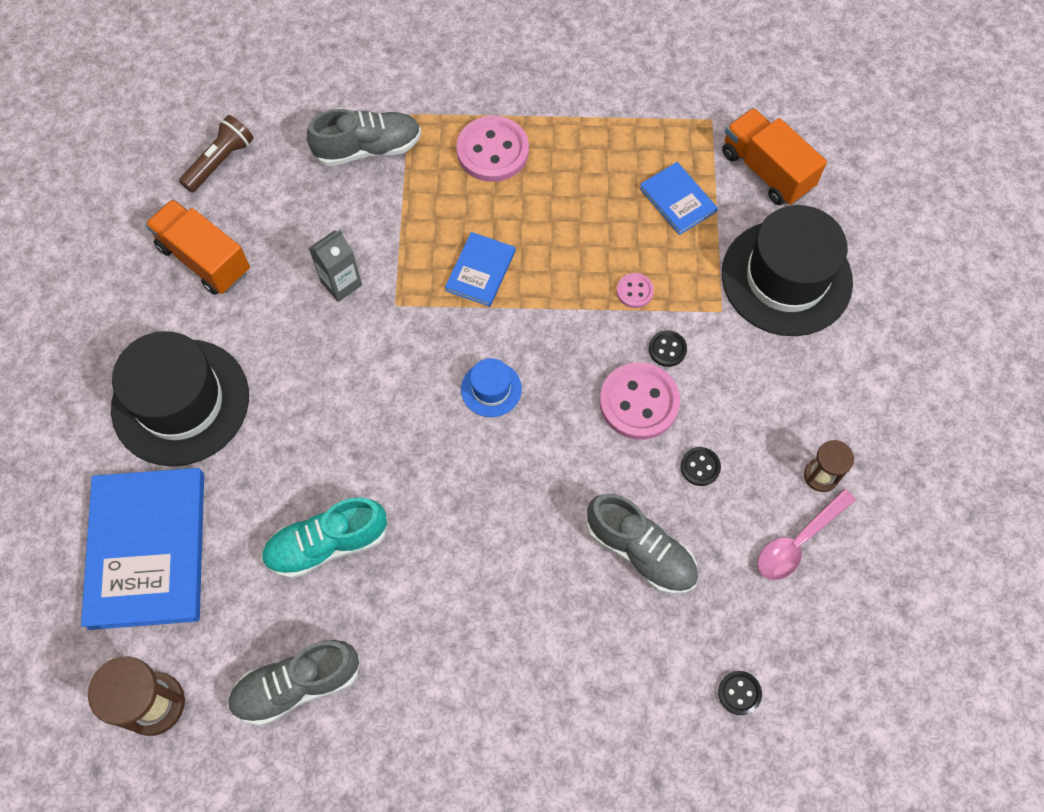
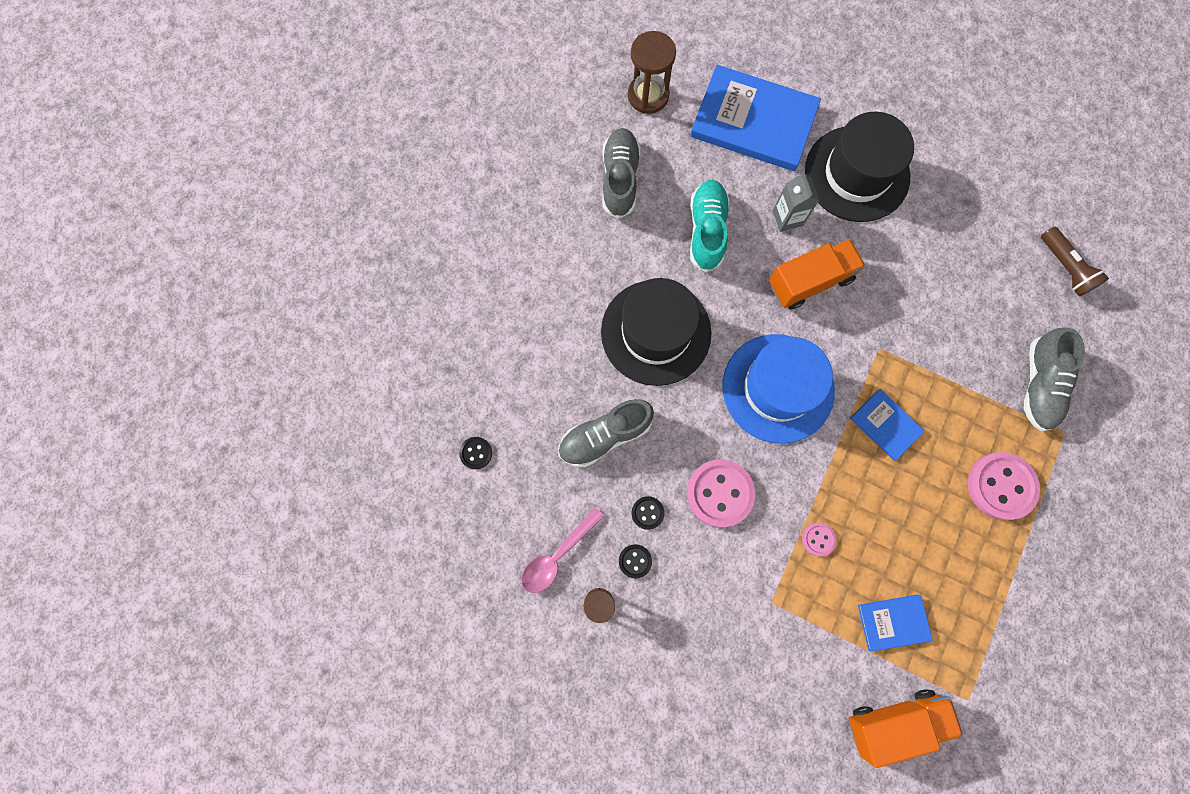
camera: 115 degrees right, 10 degrees up
(204, 259) = (974, 227): orange truck -> orange truck (810, 281)
(341, 283) = (914, 316): grey carton -> grey carton (787, 218)
(491, 389) = (778, 388): blue hat -> blue hat, size x2.24
(667, 349) = (755, 539): black button -> black button (635, 561)
(786, 278) = (780, 676): black hat -> black hat (656, 332)
(798, 541) = (557, 555): pink spoon -> pink spoon turned 120 degrees counterclockwise

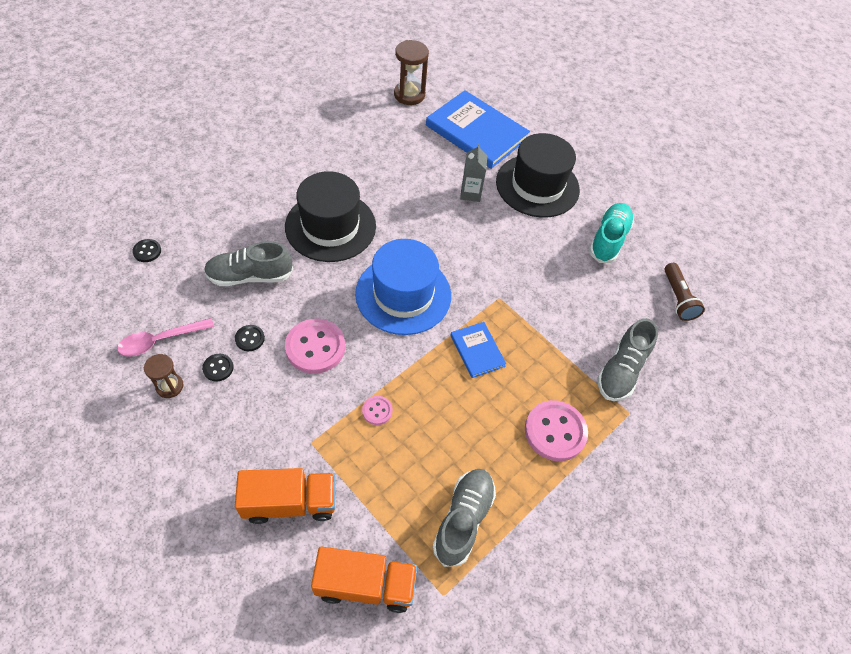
camera: 15 degrees right, 20 degrees down
(620, 179) = (361, 131): grey shoe -> grey shoe (463, 519)
(706, 231) = (406, 180): turquoise shoe -> turquoise shoe (608, 240)
(810, 281) = (466, 236): orange truck -> orange truck (290, 502)
(893, 622) = (407, 500): blue book -> none

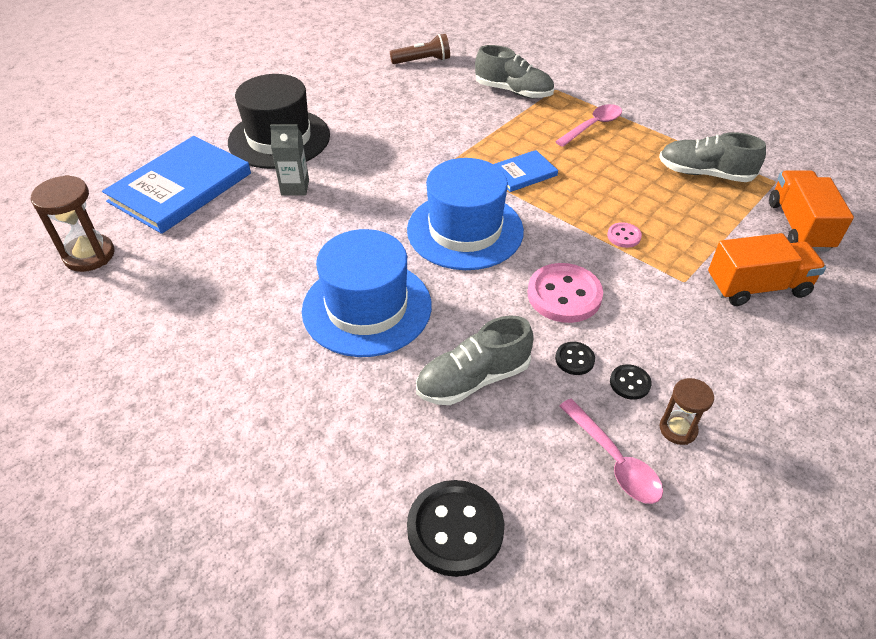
camera: 90 degrees left, 10 degrees down
(147, 251) = (455, 529): black button -> black button, size x2.05
(250, 276) = (473, 379): grey shoe -> grey shoe turned 75 degrees clockwise
(290, 502) = (757, 287): orange truck -> orange truck turned 90 degrees clockwise
(330, 226) = (367, 307): black hat -> blue hat
(555, 431) = (592, 126): pink button -> pink spoon
(608, 240) = (356, 95): turquoise shoe -> none

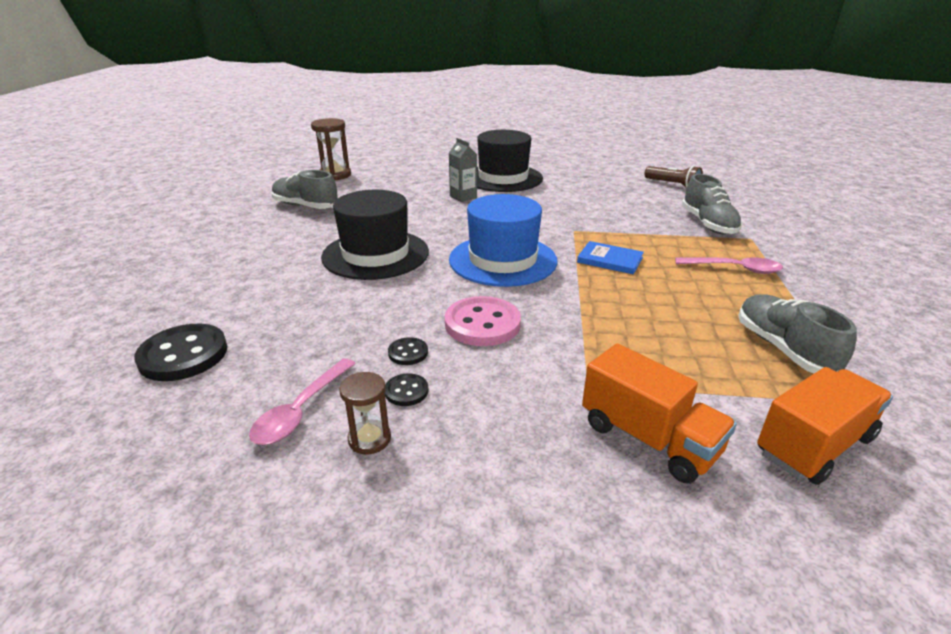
camera: 55 degrees right, 15 degrees down
(180, 187) = (418, 173): blue book -> none
(367, 307) = (375, 254): blue hat -> black hat
(473, 379) = (341, 314): grey shoe -> grey shoe (306, 206)
(624, 236) = (603, 330): pink button -> none

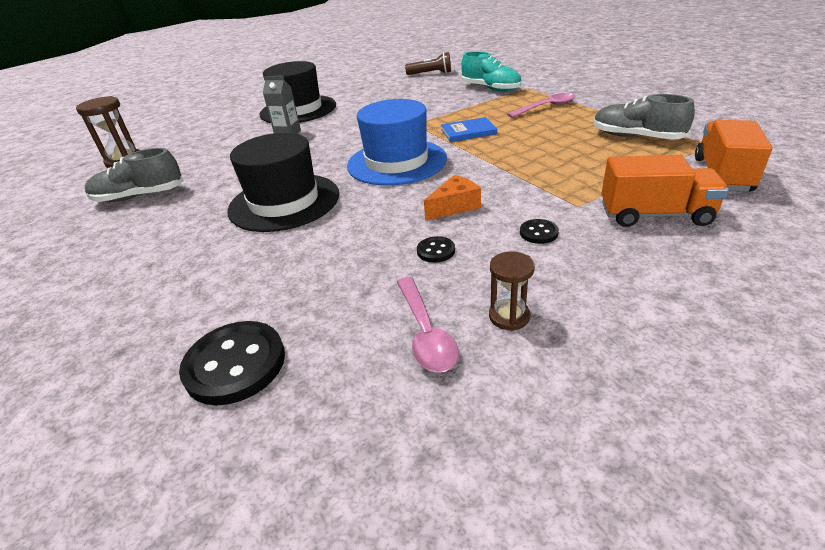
camera: 35 degrees left, 5 degrees up
(406, 391) = (479, 274): black button -> black button (538, 233)
(482, 324) = (455, 206): pink button -> orange cheese
(708, 224) = (490, 89): grey shoe -> turquoise shoe

